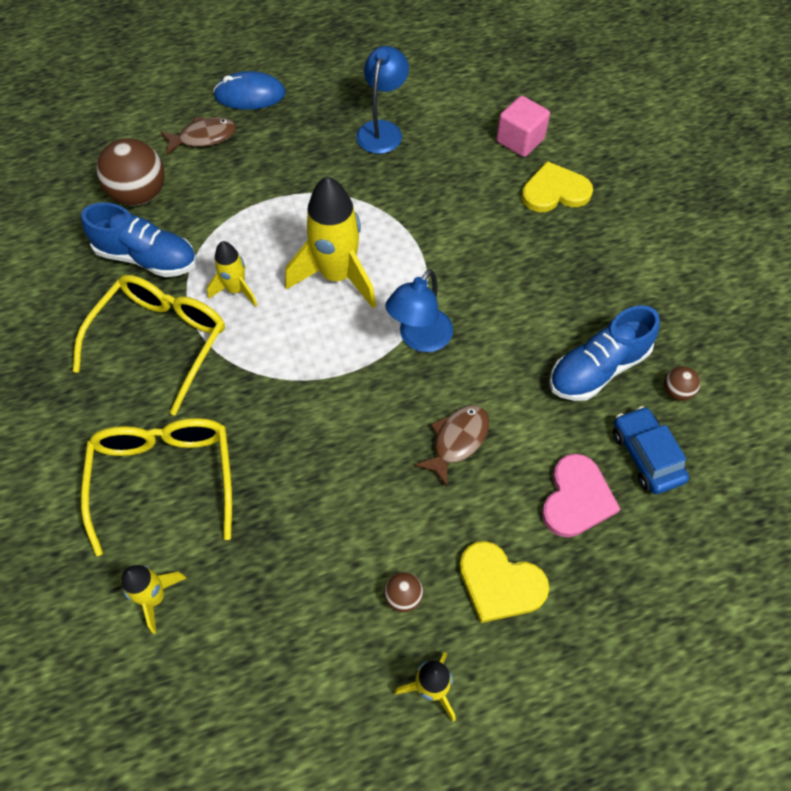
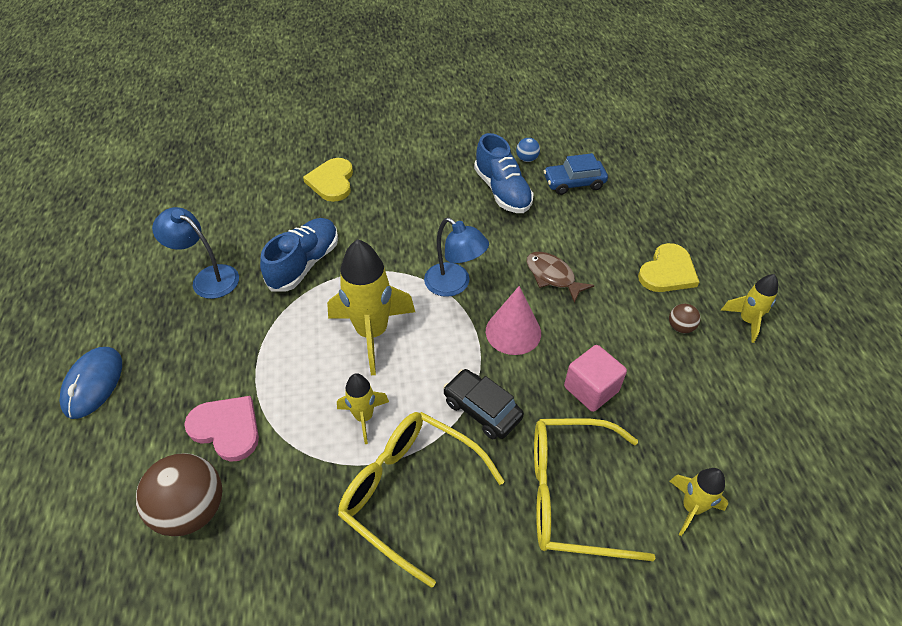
camera: 80 degrees left, 10 degrees down
(147, 258) = (292, 503): blue shoe -> blue shoe (304, 264)
(203, 137) = (134, 435): brown fish -> none
(255, 388) = (482, 409): none -> black car
(362, 406) = (513, 332): none -> pink cone
(520, 140) = (268, 191): pink cube -> pink cube (591, 389)
(576, 498) = (604, 221): pink heart -> pink heart (227, 428)
(676, 391) = (527, 159): brown ball -> blue ball

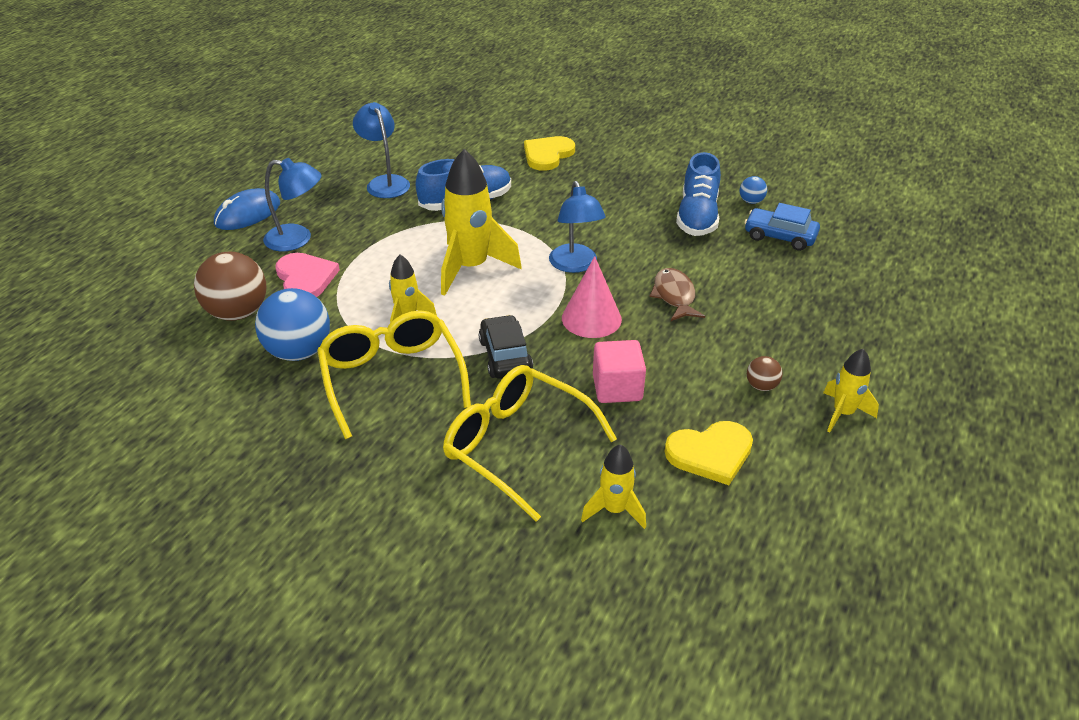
camera: 35 degrees right, 10 degrees down
(177, 387) = (297, 239): none -> blue lamp
(297, 517) = (299, 352): none -> blue ball
(667, 272) = (800, 341): yellow heart -> yellow heart (710, 453)

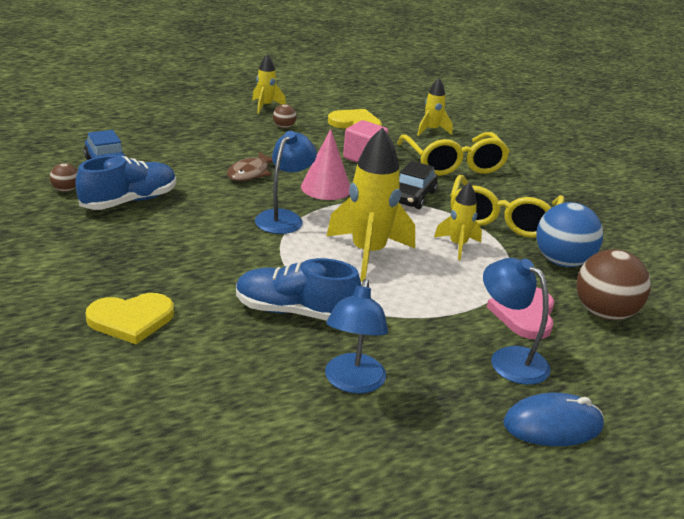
camera: 145 degrees left, 10 degrees down
(751, 201) = (66, 190): blue ball -> brown ball

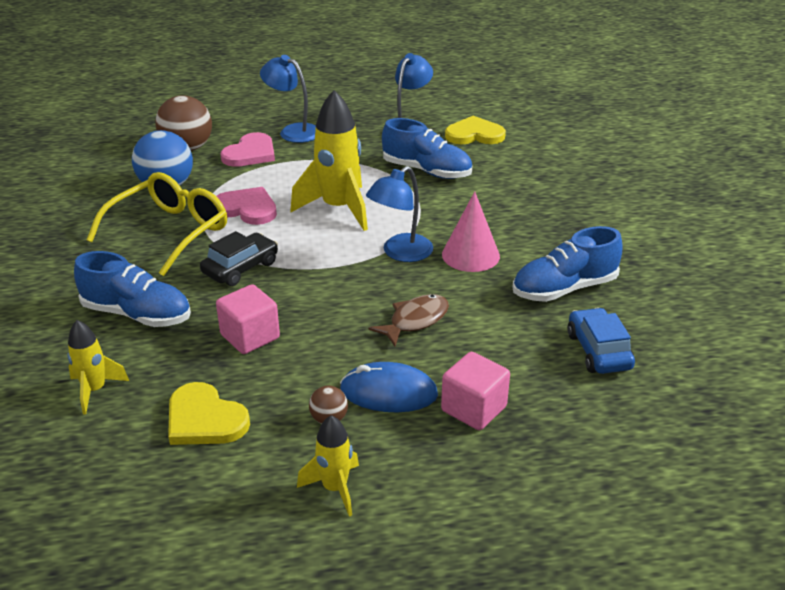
camera: 160 degrees left, 5 degrees up
(66, 190) = (639, 311): brown ball -> none
(131, 319) = (552, 177): yellow heart -> yellow heart (474, 134)
(196, 135) = (473, 409): none -> pink cube
(326, 188) = (333, 289): pink cone -> pink cone (470, 255)
(453, 164) = (137, 314): yellow glasses -> blue shoe
(458, 246) = (247, 209): yellow rocket -> pink heart
(509, 359) = (293, 131): blue lamp -> blue lamp turned 150 degrees clockwise
(553, 425) = (301, 103): blue mouse -> blue mouse (388, 392)

